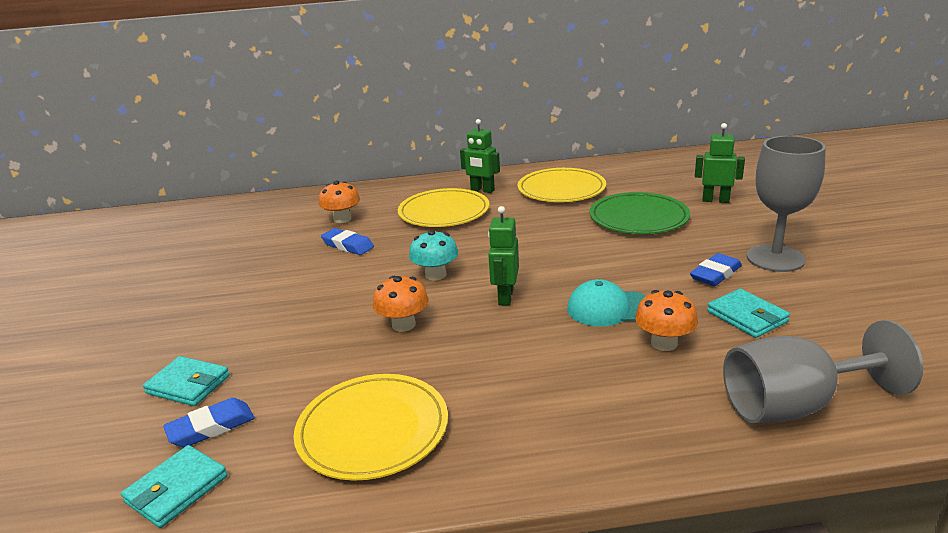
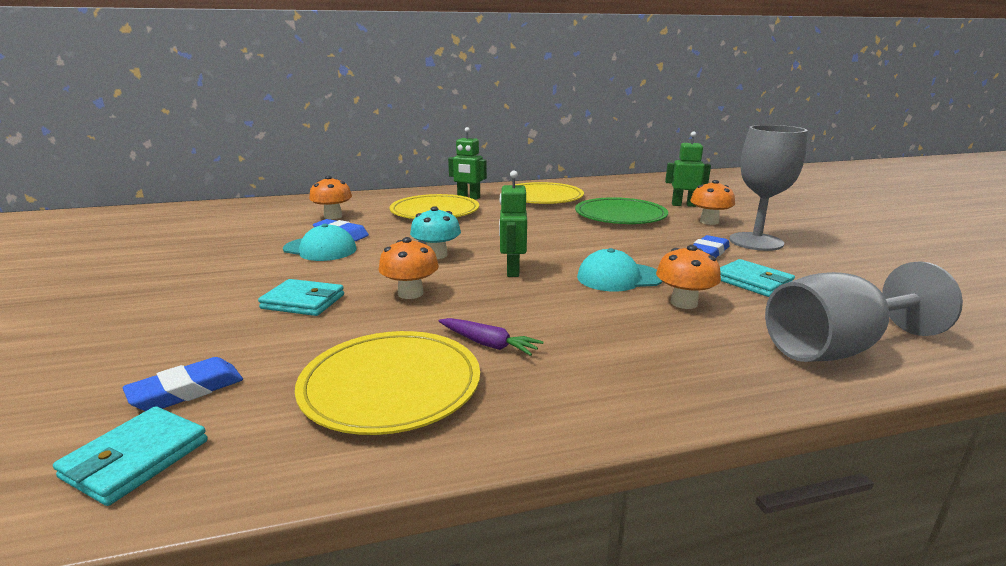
camera: 10 degrees left, 5 degrees down
(188, 385) = (159, 350): turquoise wallet -> turquoise wallet (303, 302)
(327, 266) = (320, 249): none -> turquoise cap
(464, 388) = (488, 344): none -> purple carrot
(734, 227) = (709, 222): none -> orange mushroom

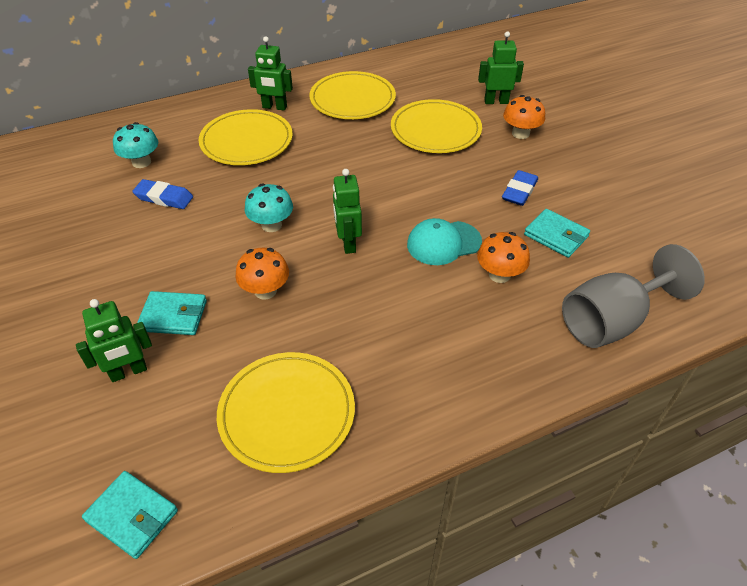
camera: 10 degrees left, 25 degrees up
(136, 459) = (132, 516): turquoise wallet -> turquoise wallet turned 75 degrees counterclockwise
(187, 391) = (130, 443): blue eraser -> none
(228, 335) = (128, 372): none -> green robot
(320, 249) = (154, 228): turquoise cap -> none
(333, 216) = (141, 162): orange mushroom -> turquoise mushroom
(488, 344) = (349, 352): purple carrot -> none
(620, 215) = (435, 130): green plate -> yellow plate
(756, 242) = (562, 167): grey goblet -> none

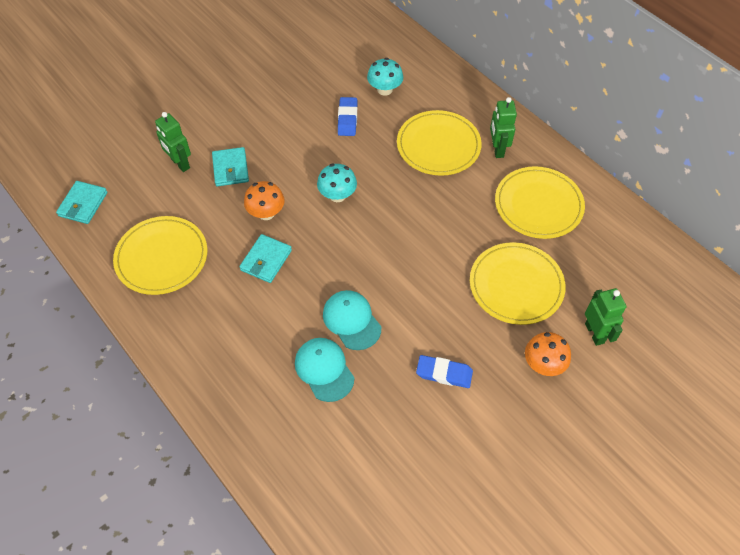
camera: 75 degrees right, 10 degrees up
(348, 243) = (331, 251): green robot -> none
(499, 275) = (324, 370): orange mushroom -> turquoise cap
(556, 236) = (388, 412): turquoise wallet -> turquoise wallet (266, 260)
(612, 321) = (290, 465): grey goblet -> none

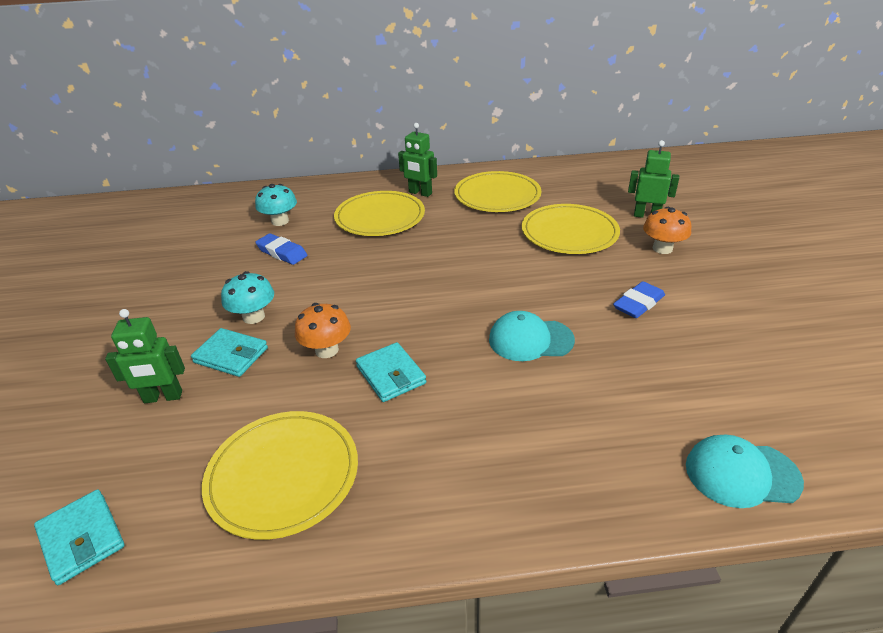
camera: 55 degrees left, 20 degrees down
(324, 370) = (580, 384): turquoise cap -> turquoise cap (741, 474)
(337, 195) = (364, 292): turquoise mushroom -> turquoise mushroom (253, 317)

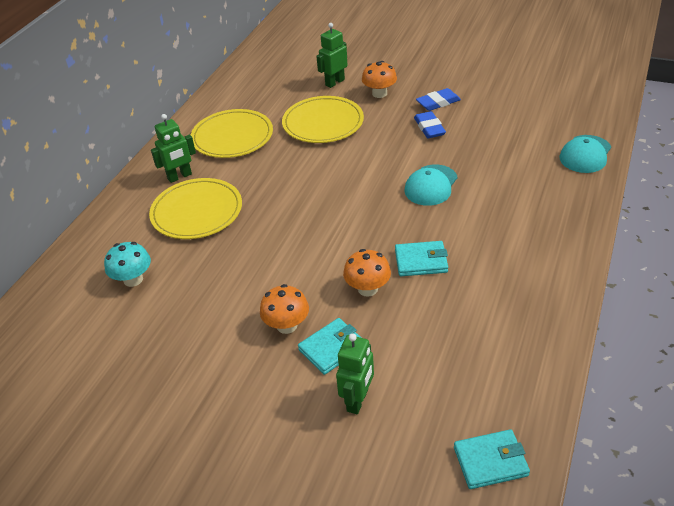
camera: 60 degrees left, 5 degrees up
(253, 317) = (287, 325): turquoise mushroom -> orange mushroom
(282, 252) = (196, 288): blue eraser -> blue eraser (438, 102)
(283, 475) = (488, 338): yellow plate -> none

